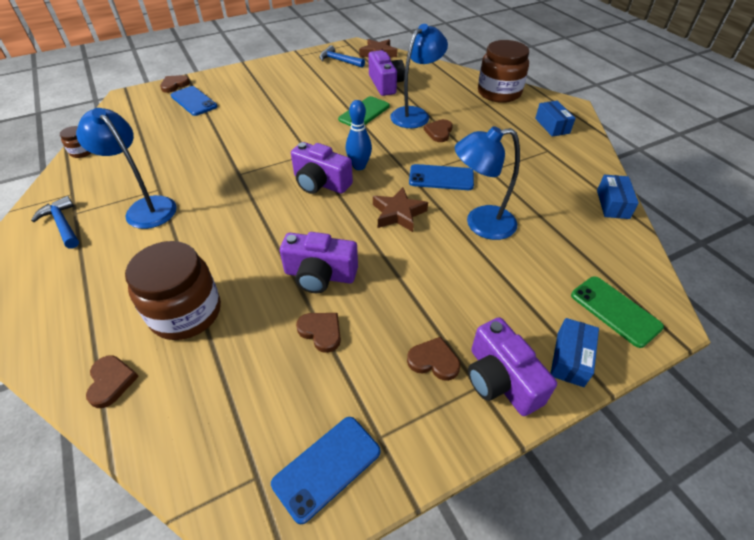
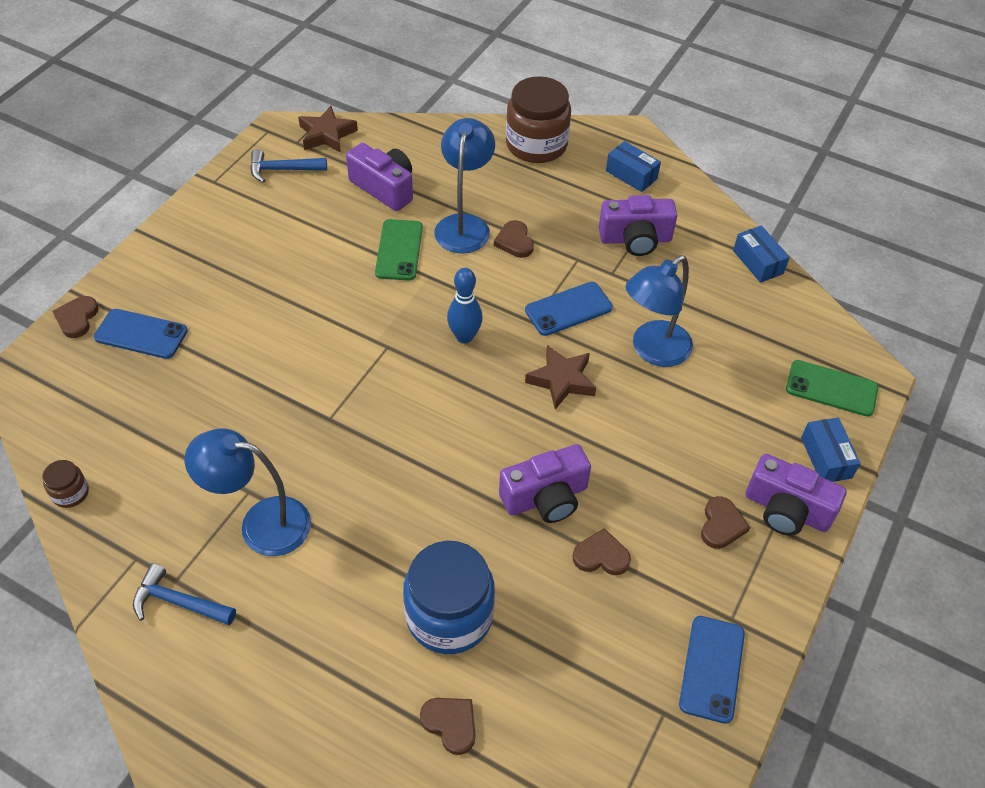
camera: 35 degrees left, 5 degrees up
(186, 312) = (449, 615): brown jar -> blue jar
(320, 183) = (441, 382): purple camera -> purple camera (635, 239)
(433, 361) = (721, 525): brown heart -> brown heart turned 120 degrees clockwise

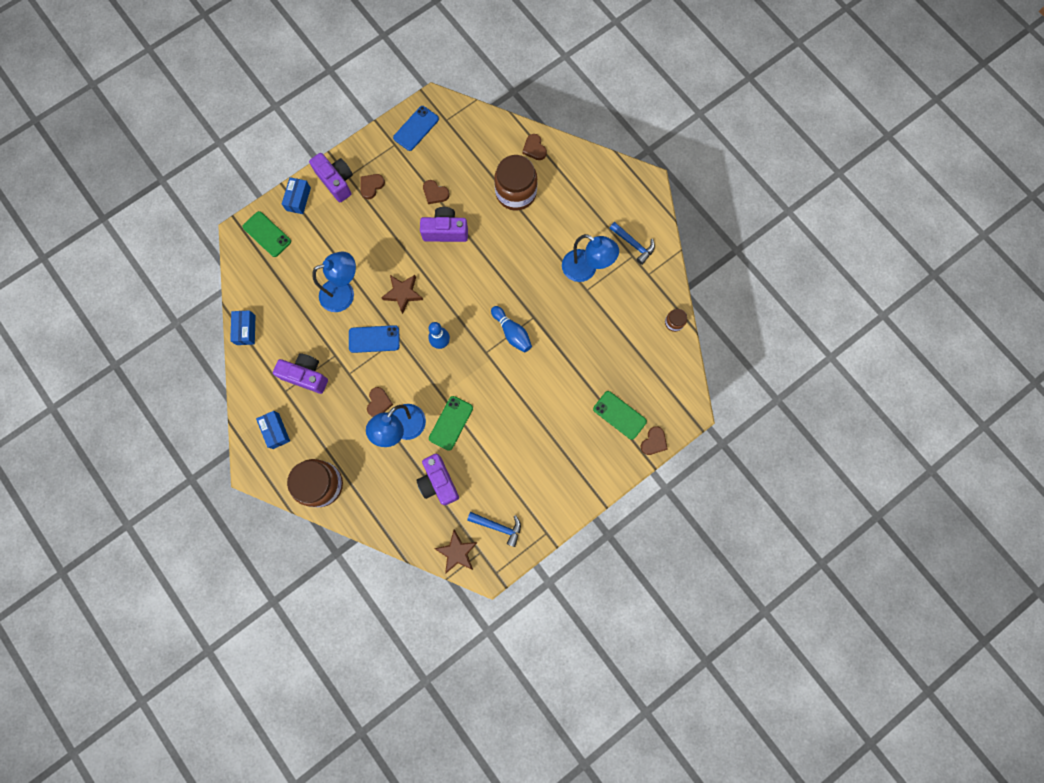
camera: 155 degrees left, 25 degrees up
(141, 334) = (619, 415): blue phone -> green phone
(357, 385) = (512, 332): none -> blue bowling pin
(449, 615) = (516, 192): blue jar -> brown jar

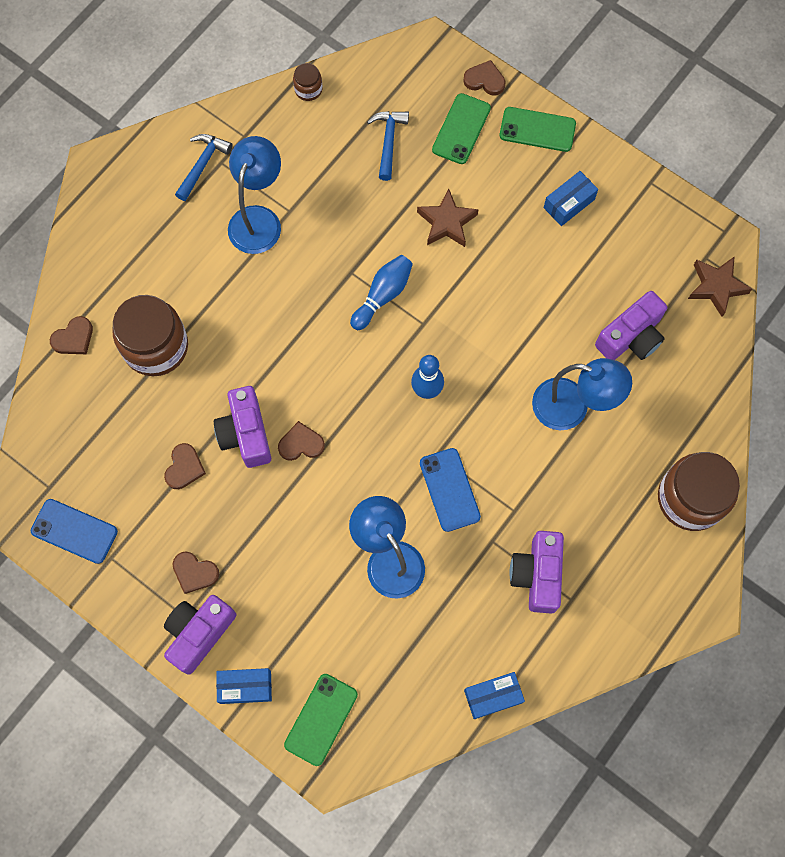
camera: 105 degrees left, 5 degrees down
(276, 431) = (636, 592): blue box -> blue box (569, 203)
(379, 402) = (544, 453): brown heart -> brown heart (301, 444)
(403, 293) = (365, 468): brown star -> brown star (447, 222)
(451, 423) = (542, 343): green phone -> green phone (537, 130)
(498, 527) = (664, 243): blue hammer -> blue hammer (388, 141)

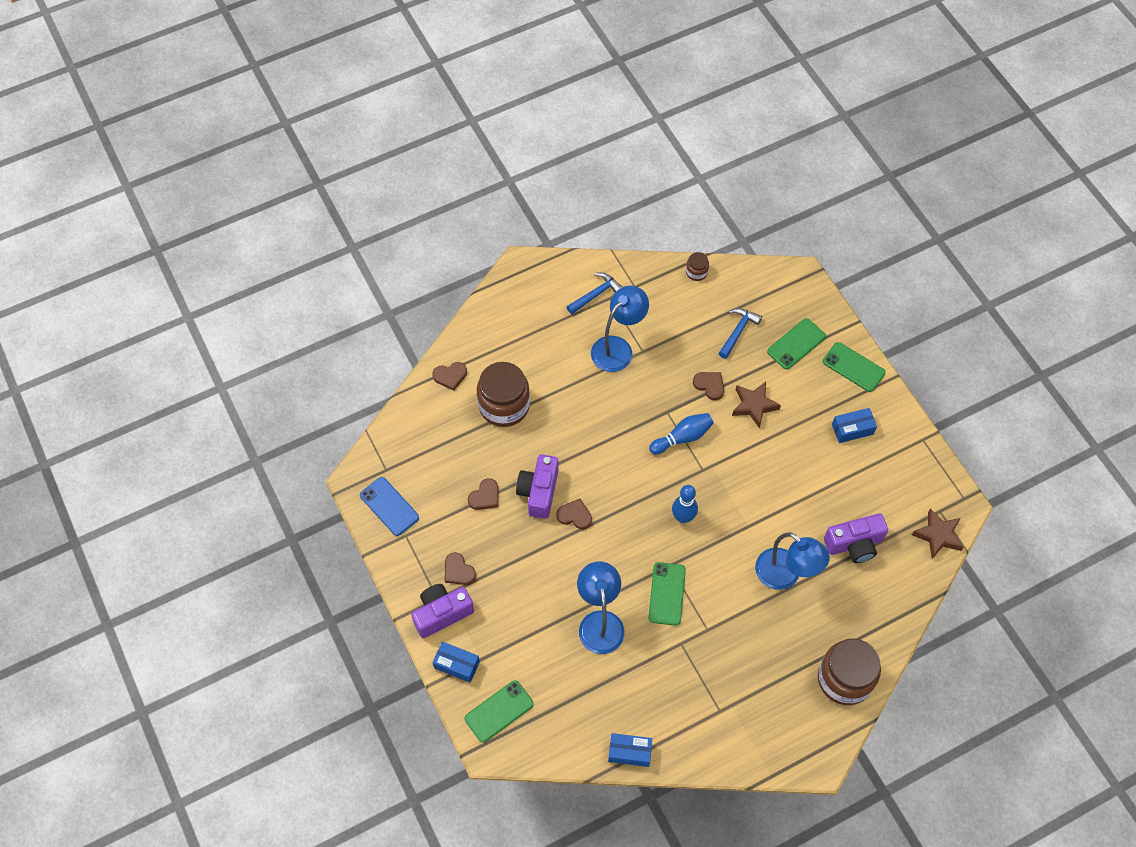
camera: 25 degrees right, 10 degrees down
(449, 490) = (667, 594): blue phone -> green phone
(485, 80) = (830, 316): brown heart -> brown heart (709, 385)
(537, 575) = (703, 682): purple camera -> none

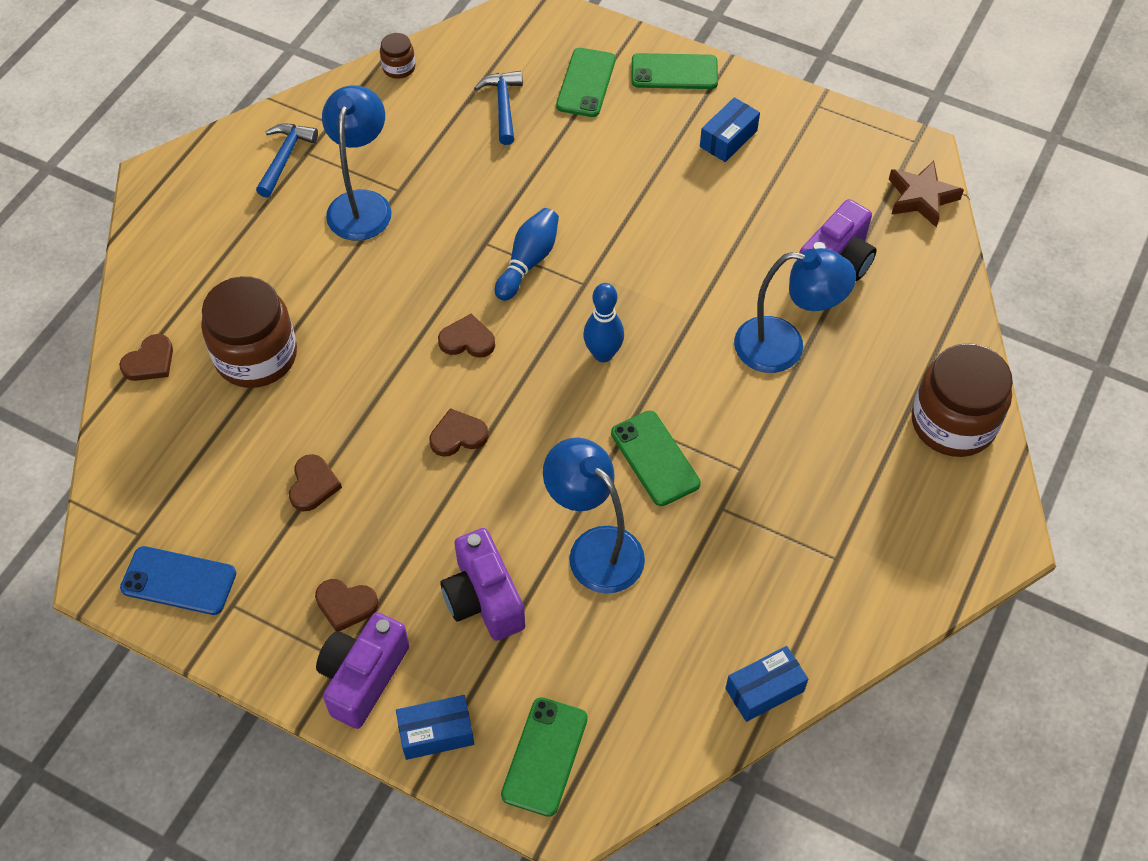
camera: 35 degrees left, 5 degrees down
(539, 492) = (385, 435): purple camera -> purple camera (483, 598)
(709, 385) = (515, 184): brown heart -> brown heart (467, 340)
(754, 405) = (589, 177): brown star -> none

